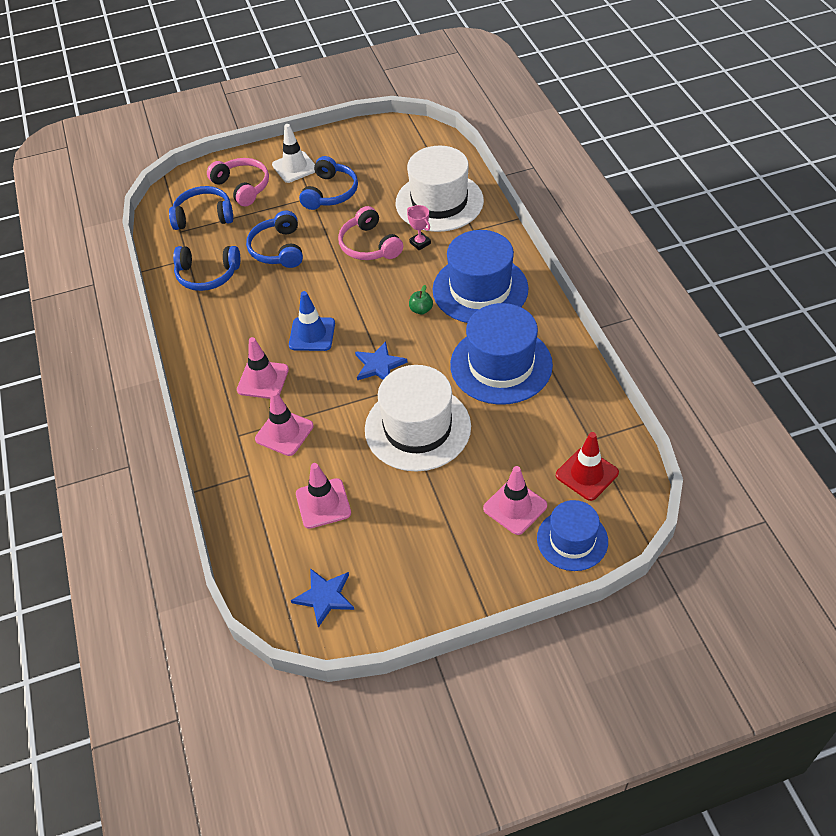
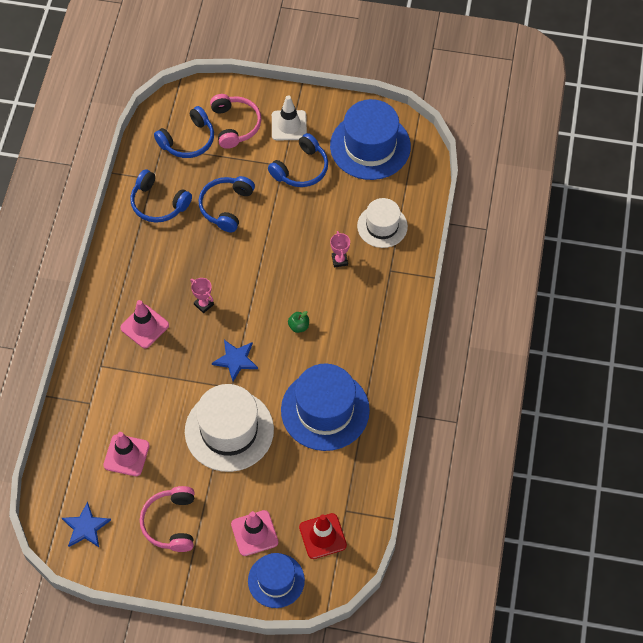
camera: 25 degrees right, 10 degrees up
(204, 216) = (188, 140): blue headphones -> blue headphones turned 120 degrees clockwise
(284, 432) = (133, 381): pink traffic cone -> none
(312, 334) = (204, 304): blue traffic cone -> pink trophy
(369, 245) = (298, 241): pink headphones -> pink headphones (171, 523)
(439, 202) = (382, 226): white hat -> white hat, size x0.61
(480, 289) = (356, 331): blue hat -> blue hat (370, 146)

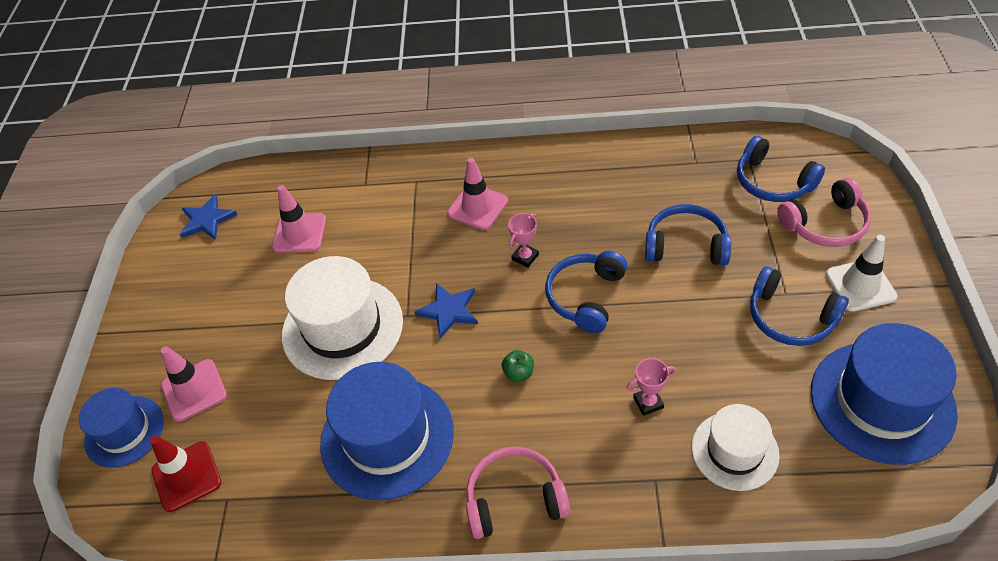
camera: 85 degrees right, 10 degrees down
(158, 203) = (661, 177): blue headphones -> blue headphones (585, 297)
(171, 523) = (210, 297): pink headphones -> pink headphones (515, 499)

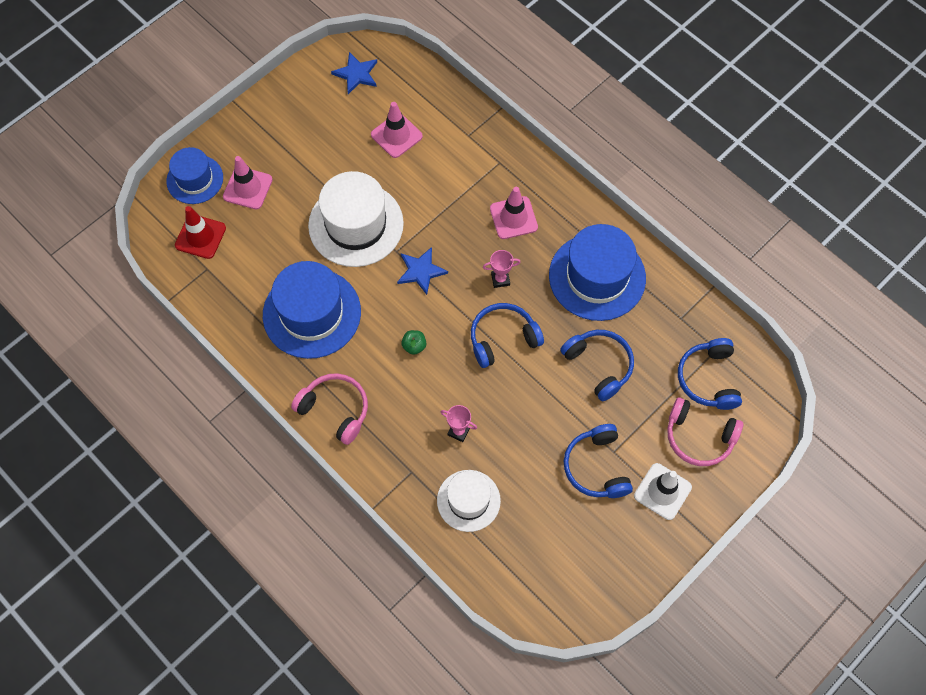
camera: 40 degrees right, 15 degrees up
(882, 401) = (578, 559): blue hat -> blue hat (597, 277)

